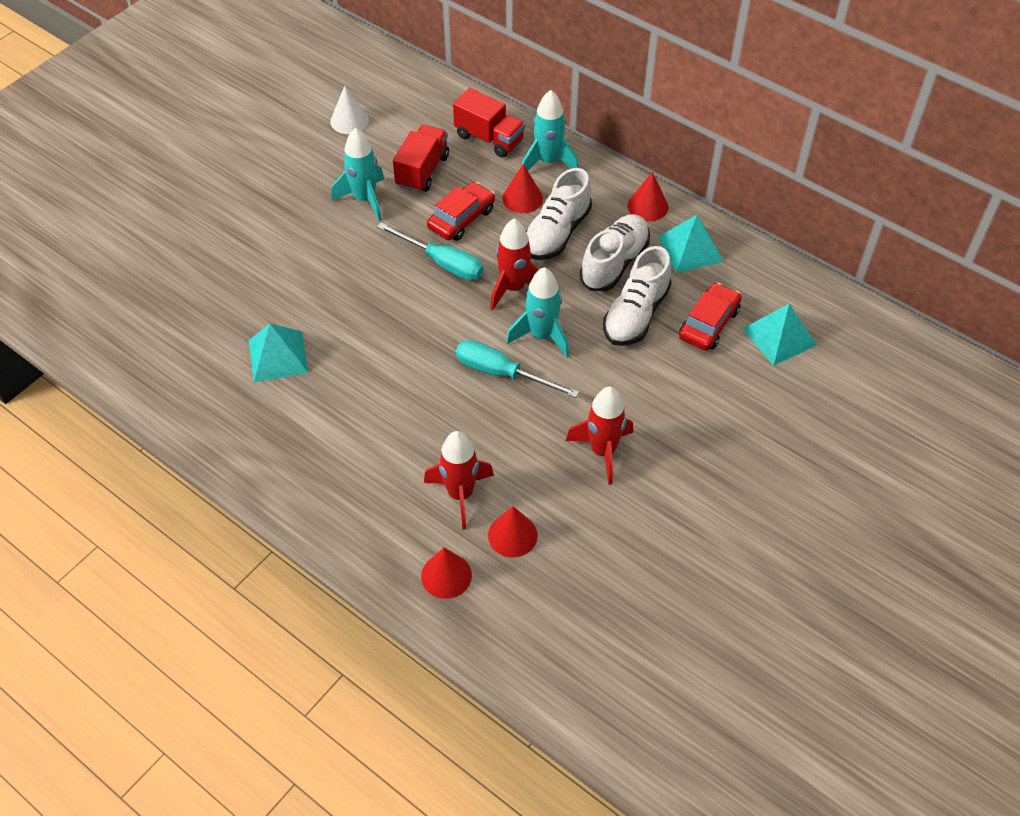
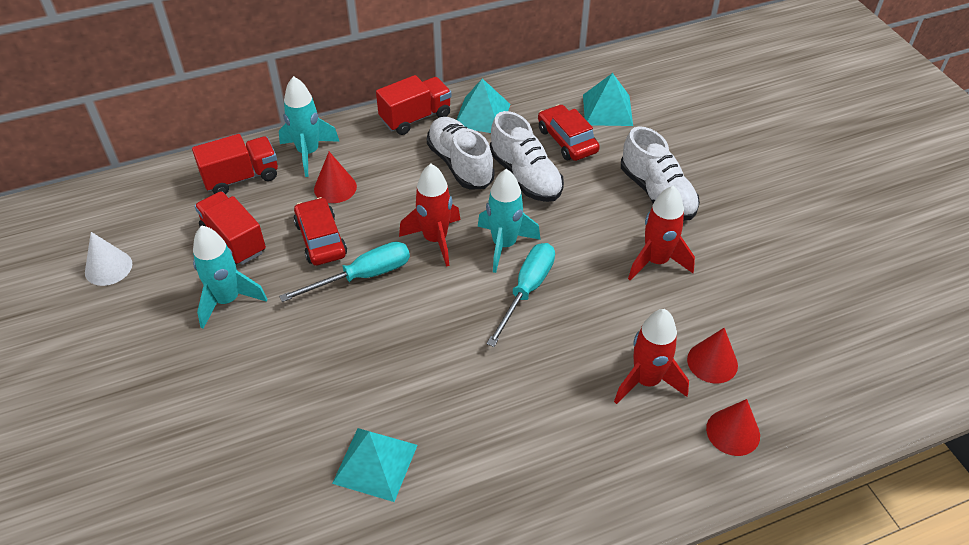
camera: 60 degrees left, 5 degrees down
(502, 373) = (527, 290): turquoise screwdriver -> turquoise screwdriver turned 150 degrees clockwise
(557, 233) = (396, 184): white shoe -> white shoe (657, 193)
(647, 206) = (415, 118): red cone -> red truck

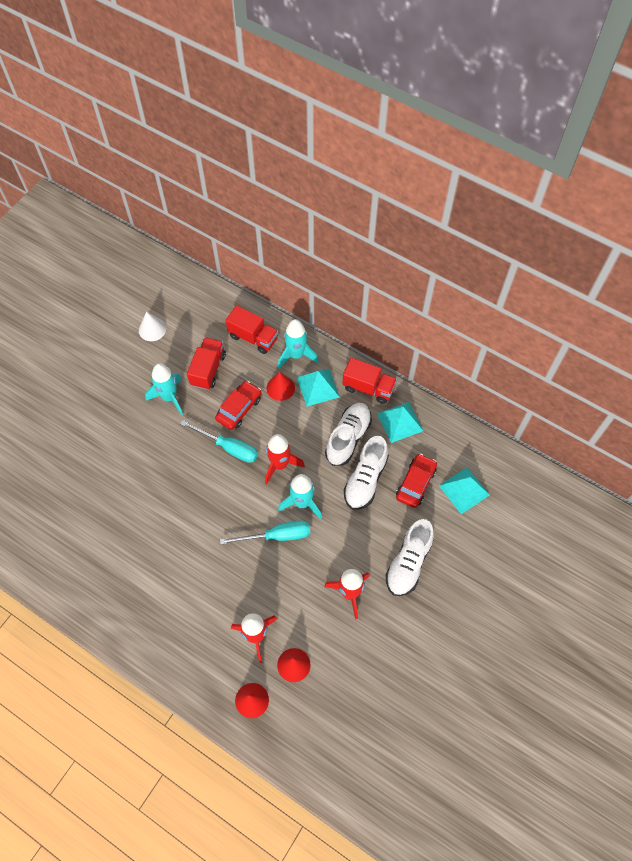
camera: 55 degrees right, 15 degrees up
(375, 464) = (121, 535): turquoise pyramid -> turquoise pyramid (318, 387)

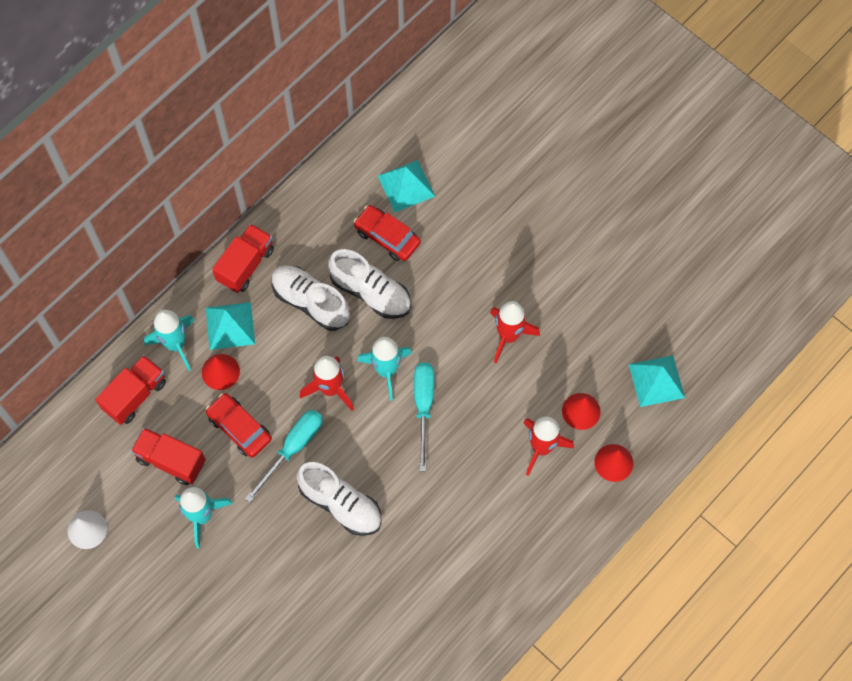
camera: 80 degrees left, 5 degrees up
(400, 422) = (302, 237): turquoise pyramid -> turquoise pyramid (656, 381)
(408, 563) = (483, 265): white shoe -> white shoe (341, 504)

